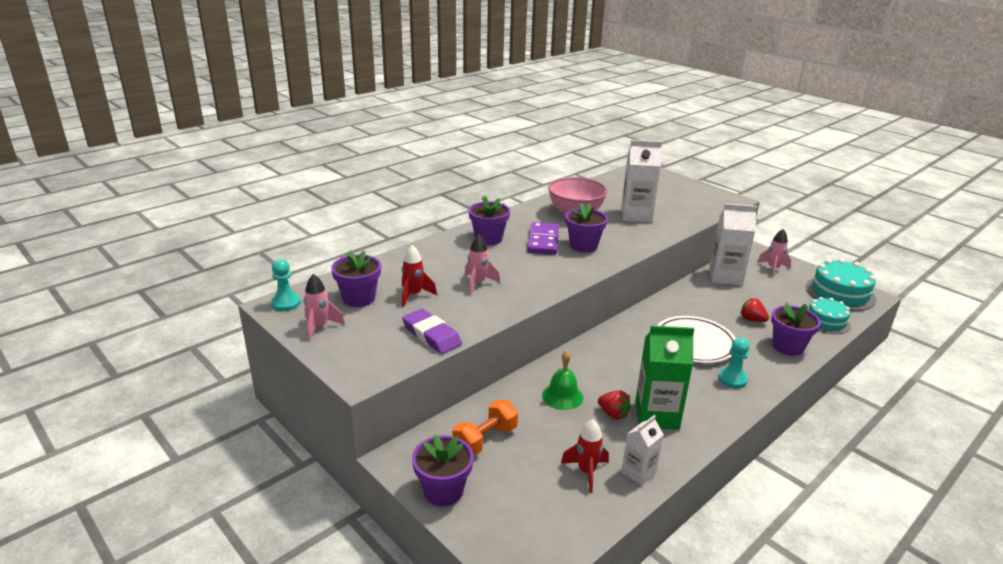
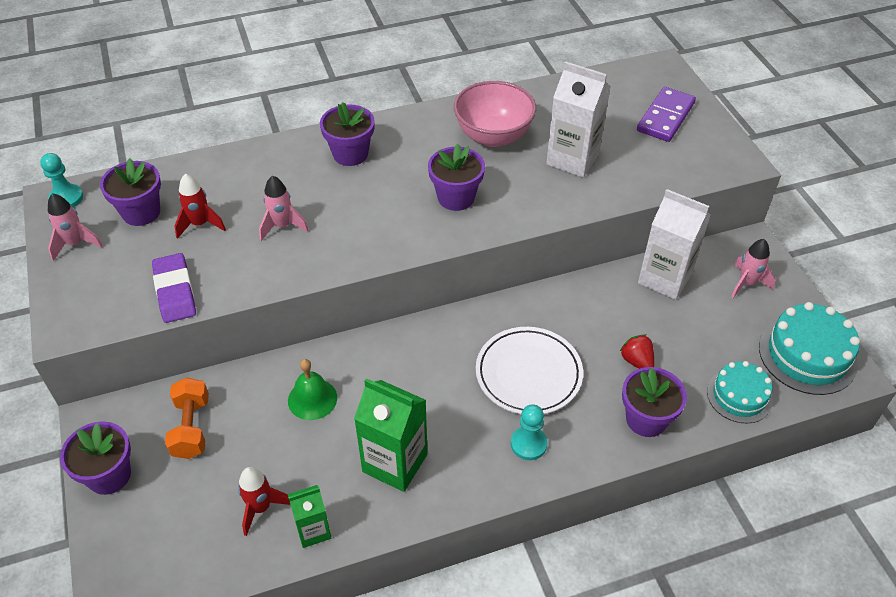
camera: 25 degrees right, 20 degrees up
(485, 440) = (191, 428): orange dumbbell -> orange dumbbell turned 75 degrees counterclockwise
(543, 241) = (413, 175): purple domino -> purple domino (665, 117)
(613, 414) = (348, 443): red strawberry -> none
(638, 473) = (313, 530): white carton -> green carton

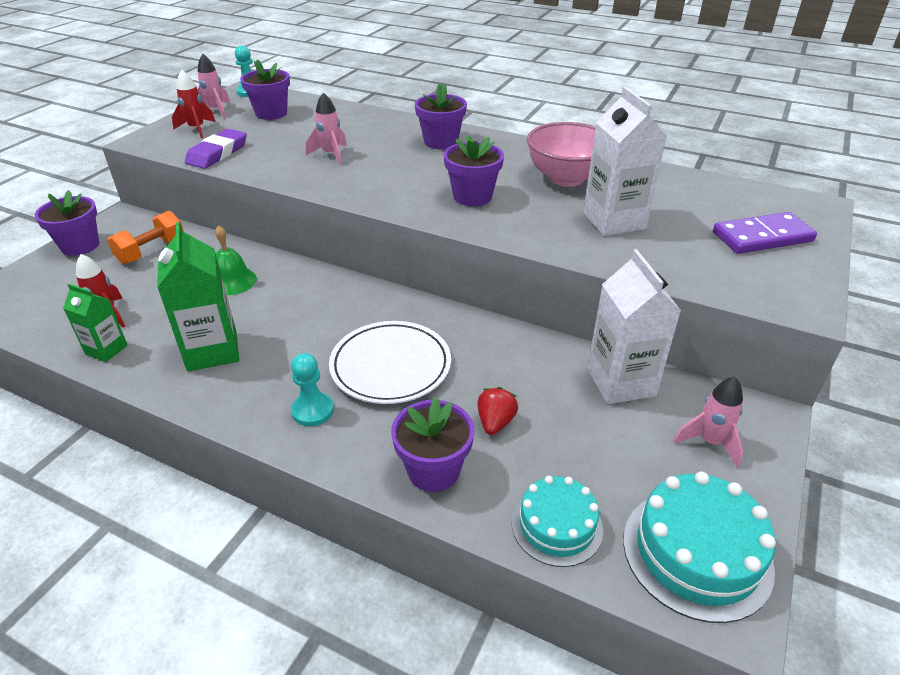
camera: 45 degrees right, 10 degrees down
(200, 224) = (289, 132): red rocket -> red rocket (197, 129)

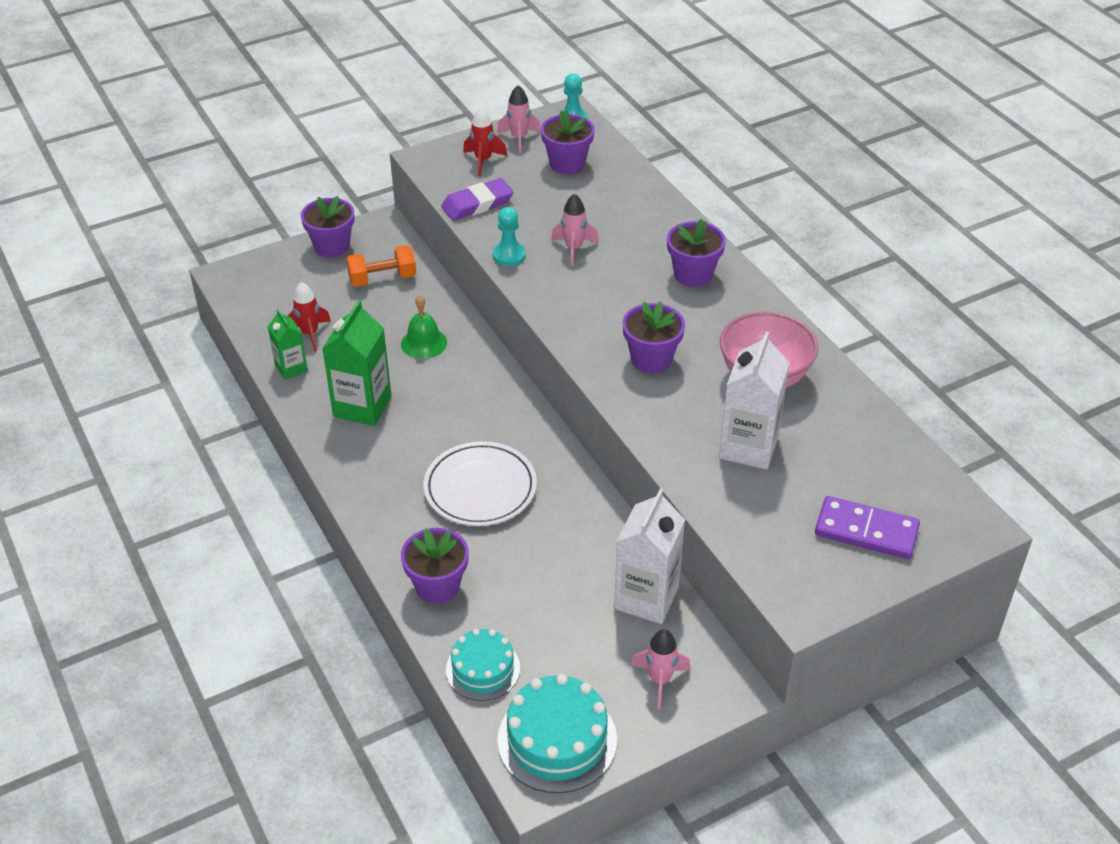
camera: 35 degrees right, 5 degrees up
(313, 410) = (394, 496): turquoise pawn -> turquoise pawn (509, 255)
(495, 422) = (514, 576): red strawberry -> none

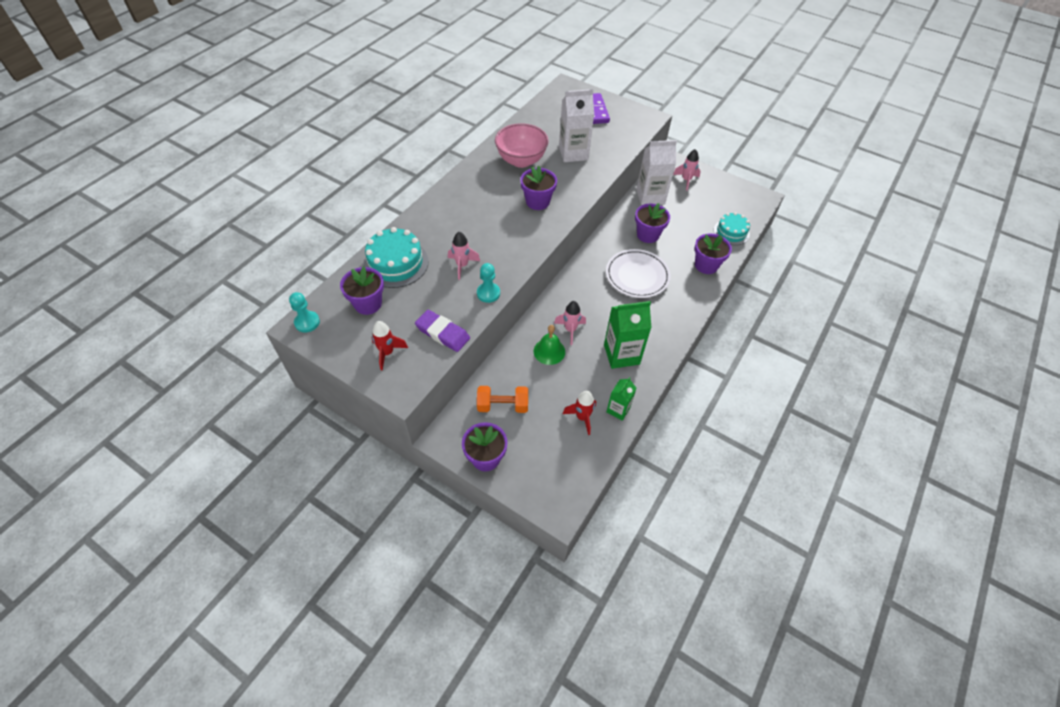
camera: 120 degrees left, 10 degrees up
(382, 279) = (503, 405): orange dumbbell -> orange dumbbell turned 45 degrees counterclockwise
(519, 139) = (347, 344): pink rocket -> pink rocket (570, 330)
(557, 740) = (739, 198): turquoise cake -> turquoise cake (396, 263)
(693, 274) = (455, 208): purple flower pot -> purple flower pot (648, 235)

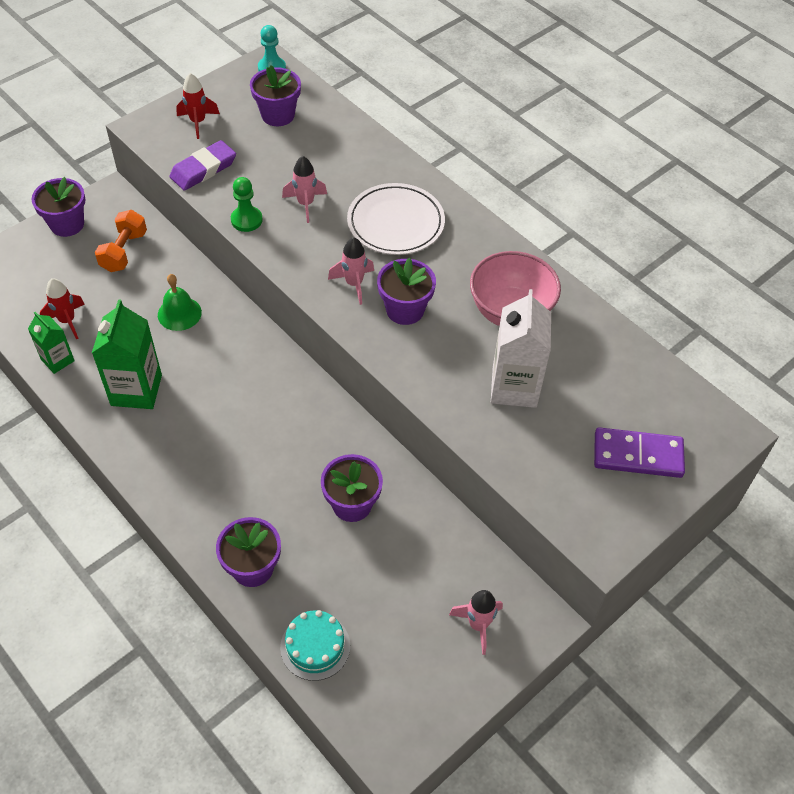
camera: 105 degrees right, 0 degrees up
(396, 263) = (334, 145): turquoise cake -> none
(488, 293) = (246, 220): turquoise pawn -> green pawn
(570, 330) = (203, 344): pink rocket -> pink rocket (354, 284)
(637, 276) = (268, 457): white plate -> white plate (395, 223)
(650, 197) = (446, 543): white carton -> none

